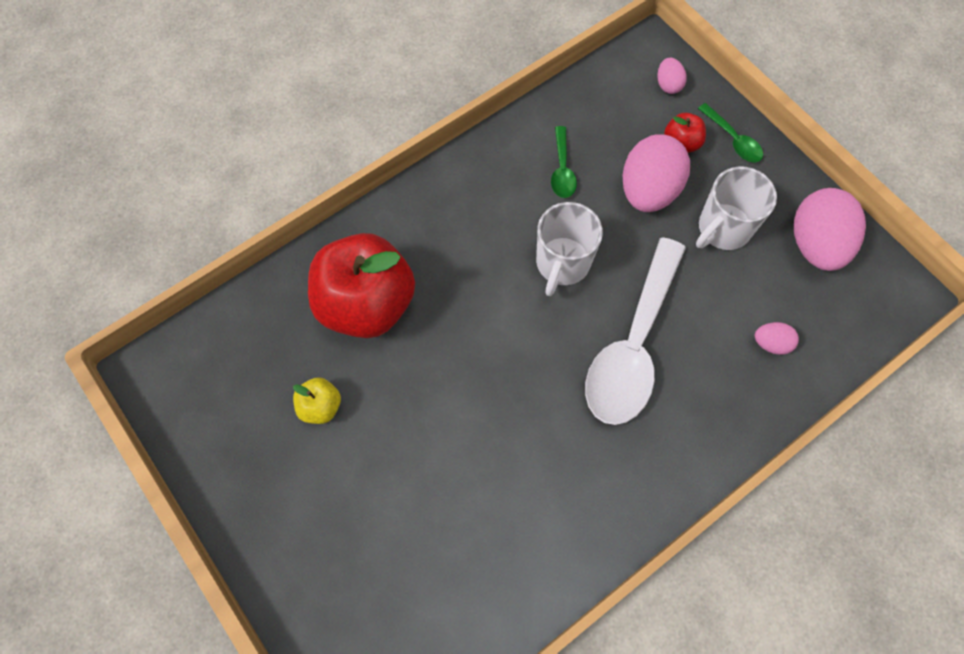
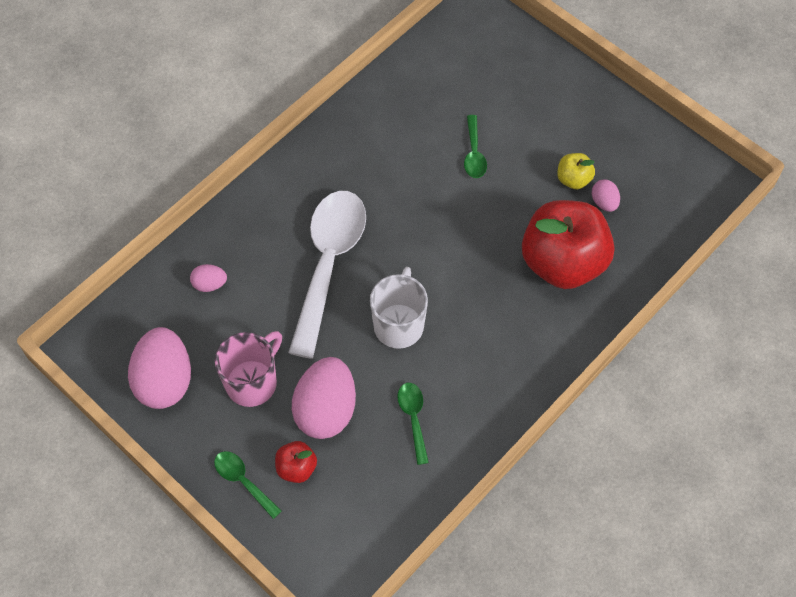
camera: 170 degrees right, 5 degrees down
(433, 465) = (474, 153): none -> green spoon
(668, 85) = (314, 538): pink egg -> pink egg (604, 202)
(723, 229) = (252, 382): white mug -> pink mug

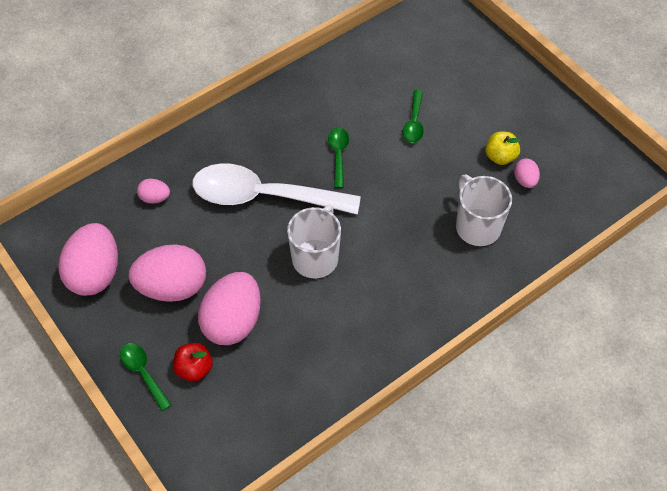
camera: 10 degrees right, 5 degrees down
(252, 382) = (172, 287): pink mug -> pink egg
(328, 264) = (263, 196): white spoon -> white spoon turned 105 degrees counterclockwise
(413, 418) = (311, 342): green spoon -> green spoon (338, 155)
(563, 262) = (477, 226): red apple -> white mug

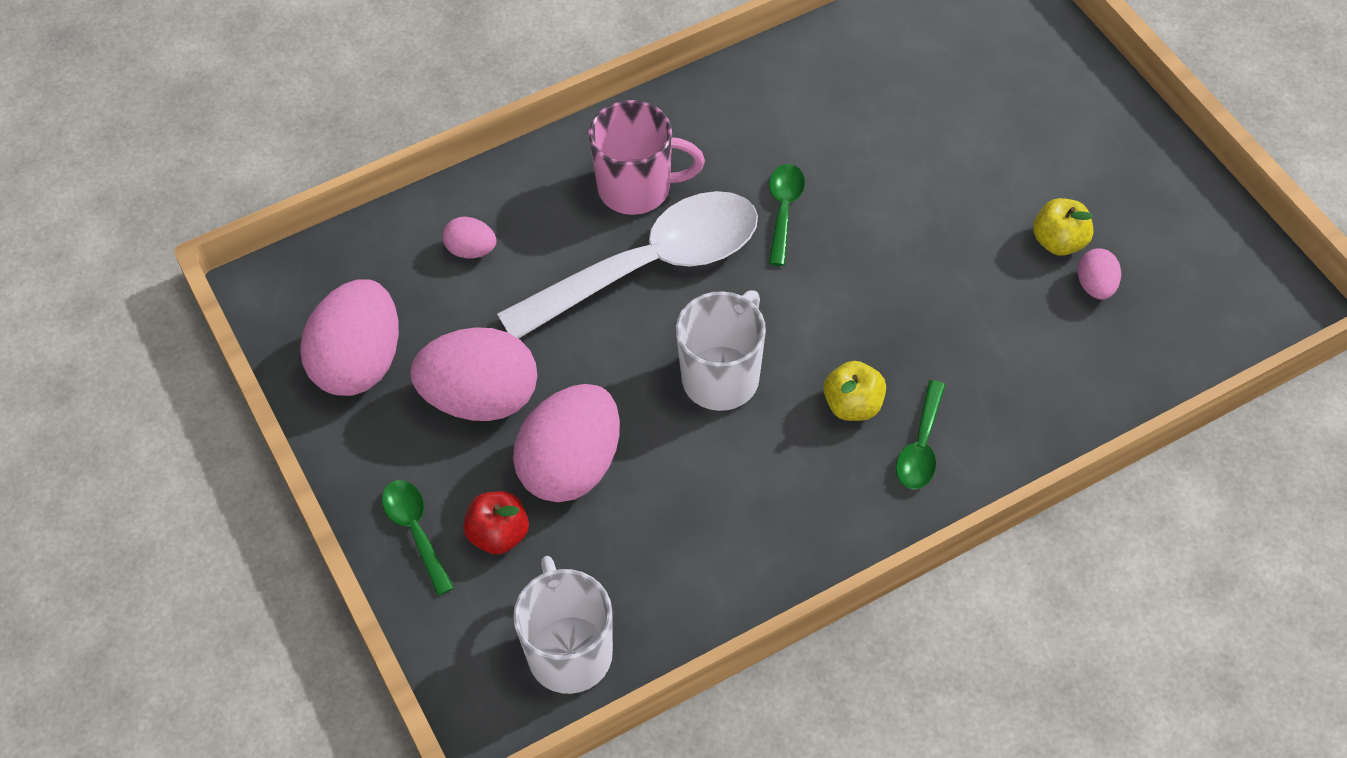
camera: 10 degrees right, 0 degrees up
(250, 151) = (637, 188): none -> pink mug
(263, 196) = (650, 266): white spoon -> white spoon turned 135 degrees clockwise
(395, 266) = (853, 405): none -> yellow apple
(414, 123) = (919, 169): green spoon -> green spoon (921, 446)
(477, 226) = (1001, 354): white mug -> white mug (569, 651)

